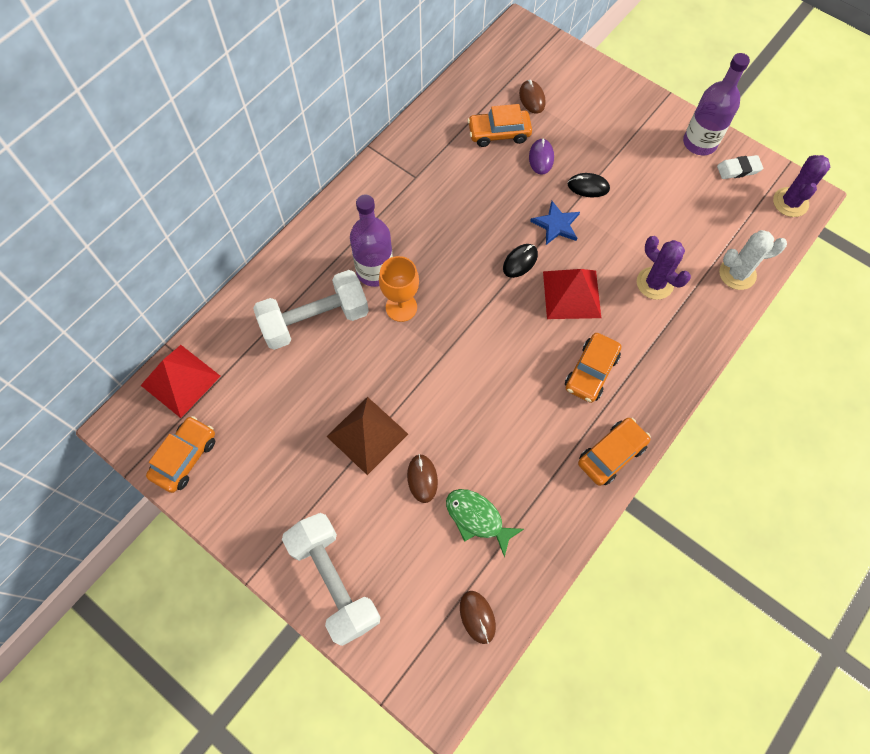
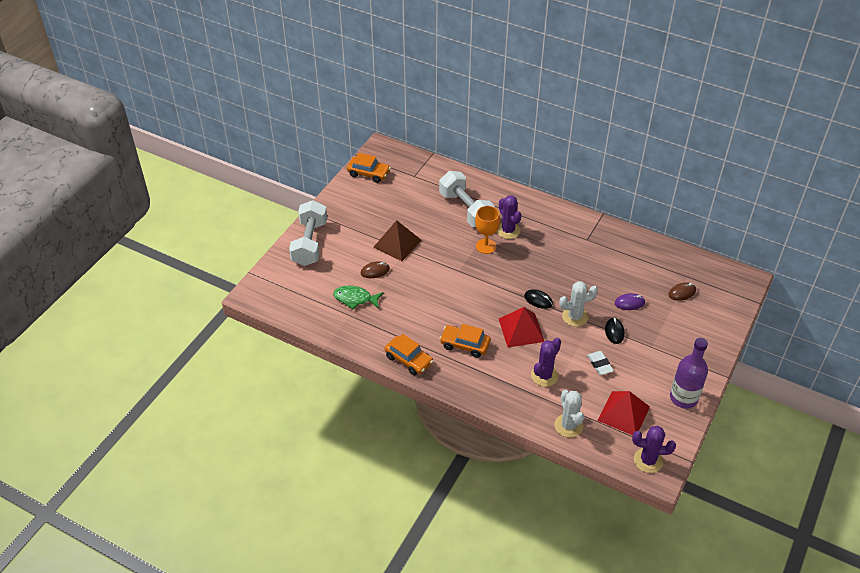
camera: 80 degrees right, 20 degrees down
(180, 380) = (413, 163): red pyramid -> red pyramid (623, 413)
(334, 581) = (310, 243): white dumbbell -> white dumbbell turned 45 degrees counterclockwise
(375, 271) = (508, 230): purple bottle -> purple cactus
(477, 518) = (355, 299): green fish -> green fish turned 105 degrees counterclockwise
(477, 617) = (298, 305): brown mouse -> none
(499, 133) = (642, 278): orange car -> none
(556, 225) = (575, 316): blue star -> white cactus
(738, 169) = (667, 424): white eraser -> white eraser (599, 364)

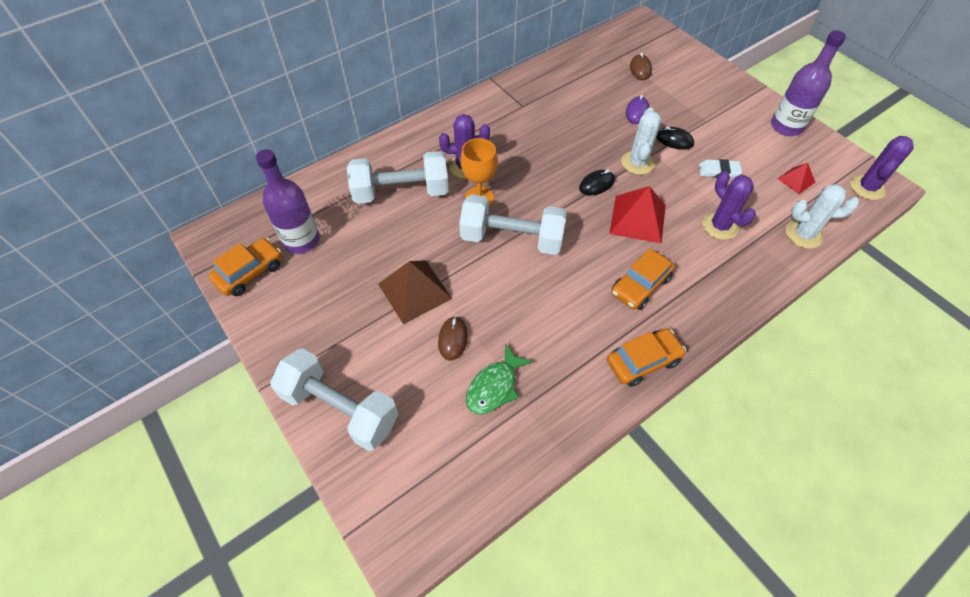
camera: 65 degrees left, 10 degrees up
(402, 183) = (301, 240): none -> purple bottle
(463, 272) = (512, 238): none -> white dumbbell
(623, 413) = (796, 180): red pyramid -> red pyramid, size x0.54

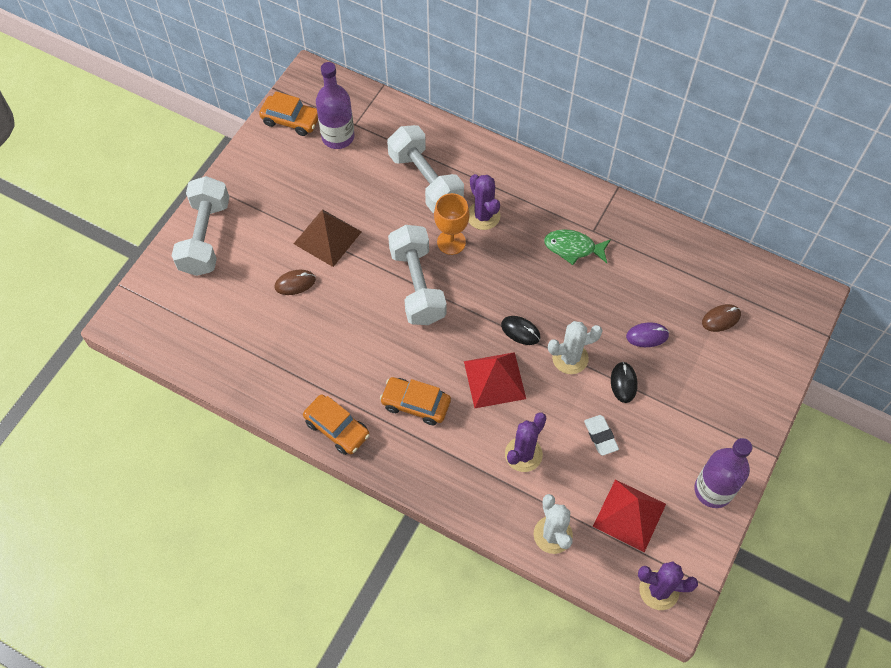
camera: 65 degrees right, 5 degrees up
(494, 386) = (266, 329): green fish -> green fish (573, 248)
(796, 180) = (629, 515): red pyramid -> red pyramid, size x1.85

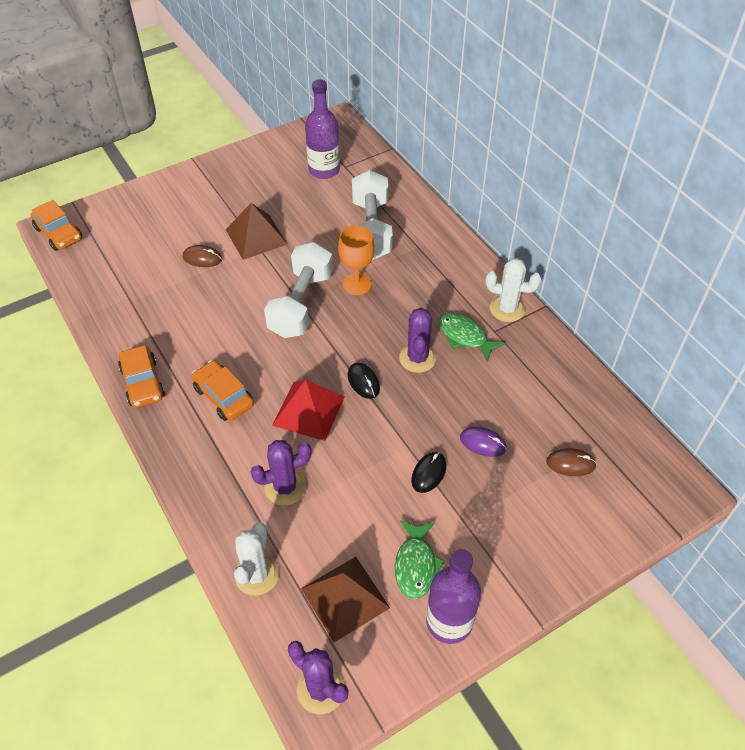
camera: 30 degrees right, 10 degrees down
(205, 237) = (162, 196): white dumbbell -> none
(291, 120) = (296, 144): orange car -> orange car (59, 233)
(483, 216) = (401, 276): purple cactus -> purple cactus (417, 358)
(570, 358) = (392, 426): white cactus -> white cactus (507, 309)
(600, 436) = (370, 509): white eraser -> none
(629, 515) = (345, 598): red pyramid -> brown pyramid
(662, 461) = (416, 565): none -> green fish

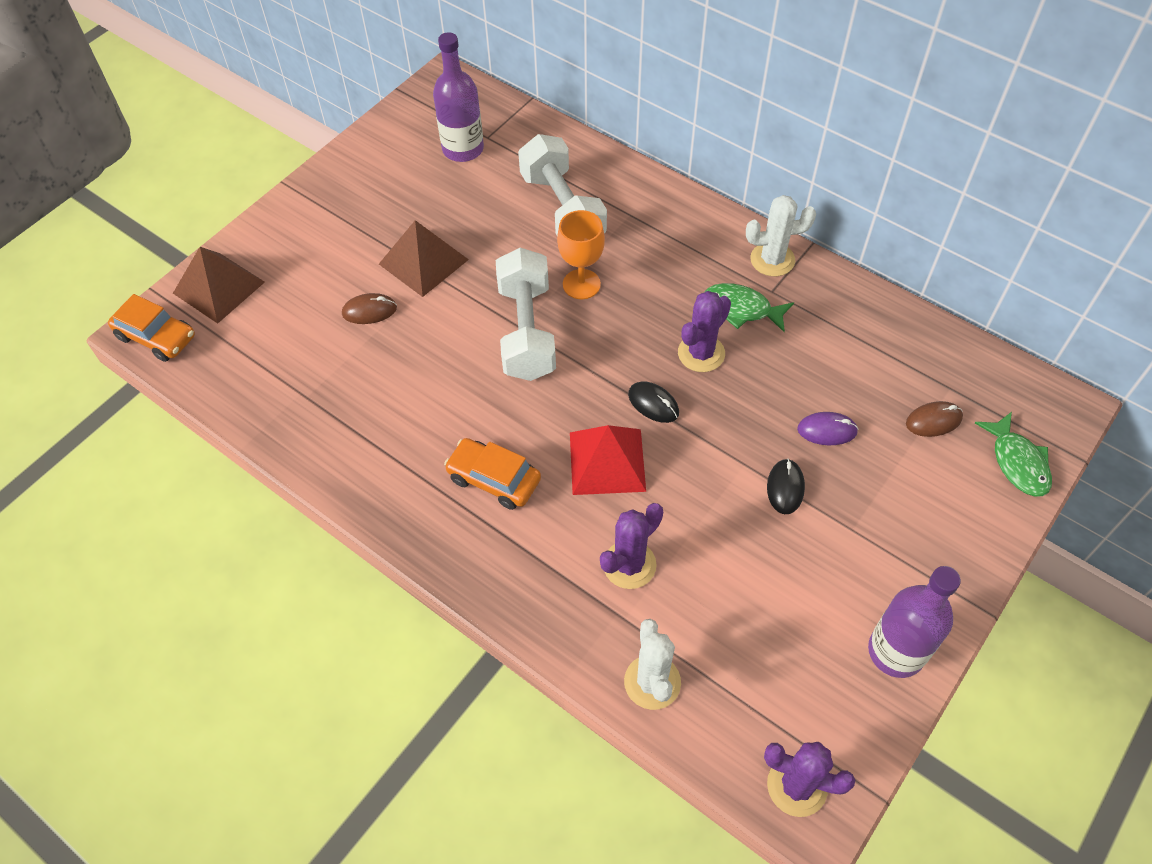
camera: 20 degrees left, 5 degrees up
(143, 383) = (381, 497): orange car -> none
(345, 598) = (768, 669): brown pyramid -> brown pyramid (219, 287)
(416, 565) = (826, 600): green fish -> green fish (1017, 462)
(417, 358) = (701, 353): purple cactus -> purple cactus turned 60 degrees clockwise

